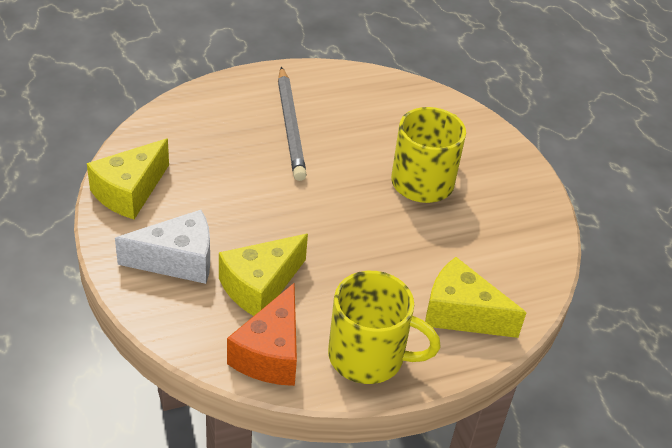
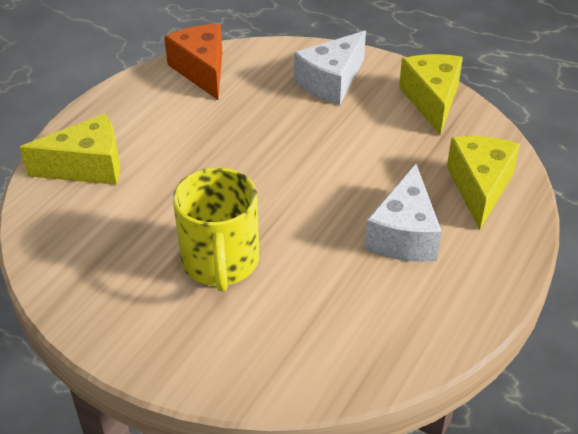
camera: 145 degrees right, 0 degrees up
(260, 286) = (256, 99): yellow cheese -> yellow cheese (479, 187)
(290, 126) = (404, 235): grey pencil -> white cheese
(369, 356) = (134, 103): yellow mug -> none

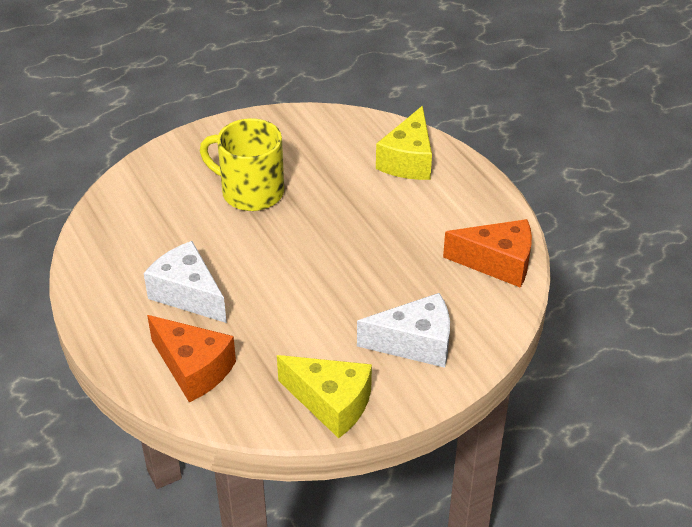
camera: 120 degrees right, 0 degrees up
(331, 82) = (415, 343): white cheese -> white cheese turned 105 degrees clockwise
(479, 187) = (194, 368): yellow cheese -> orange cheese

